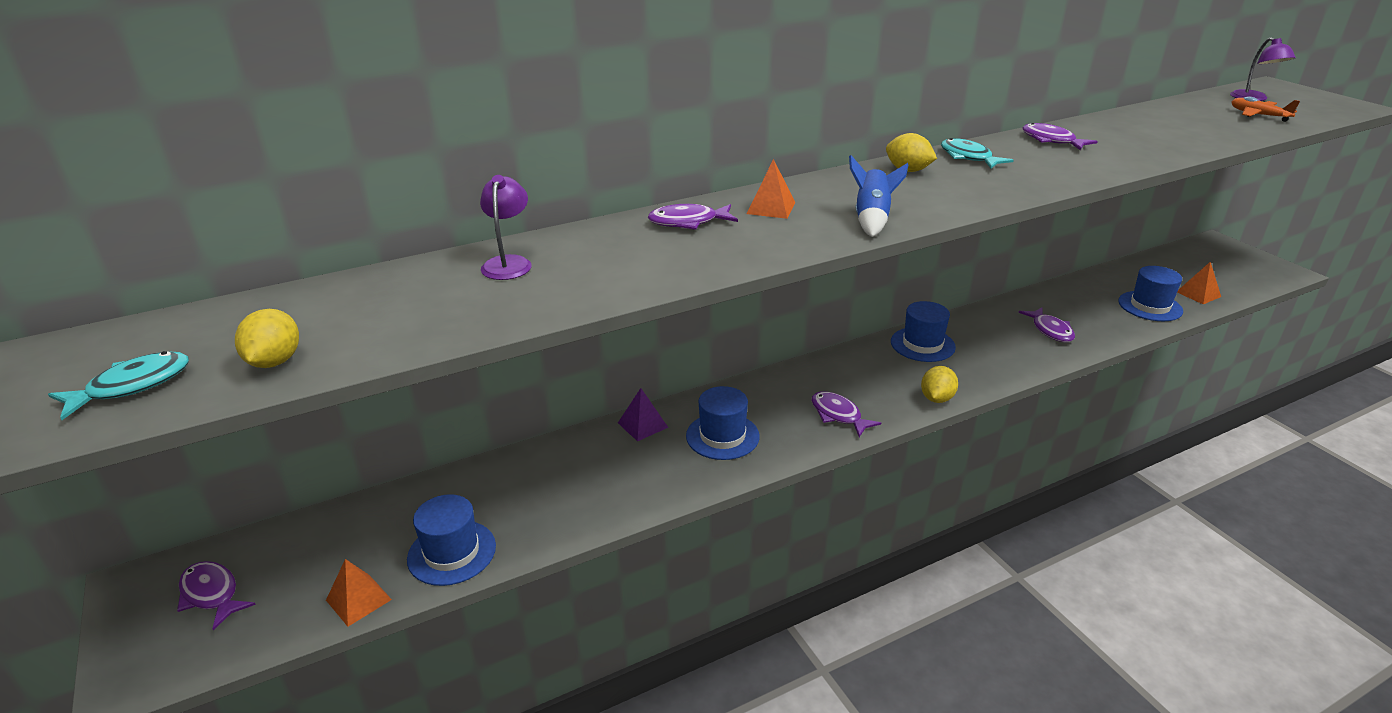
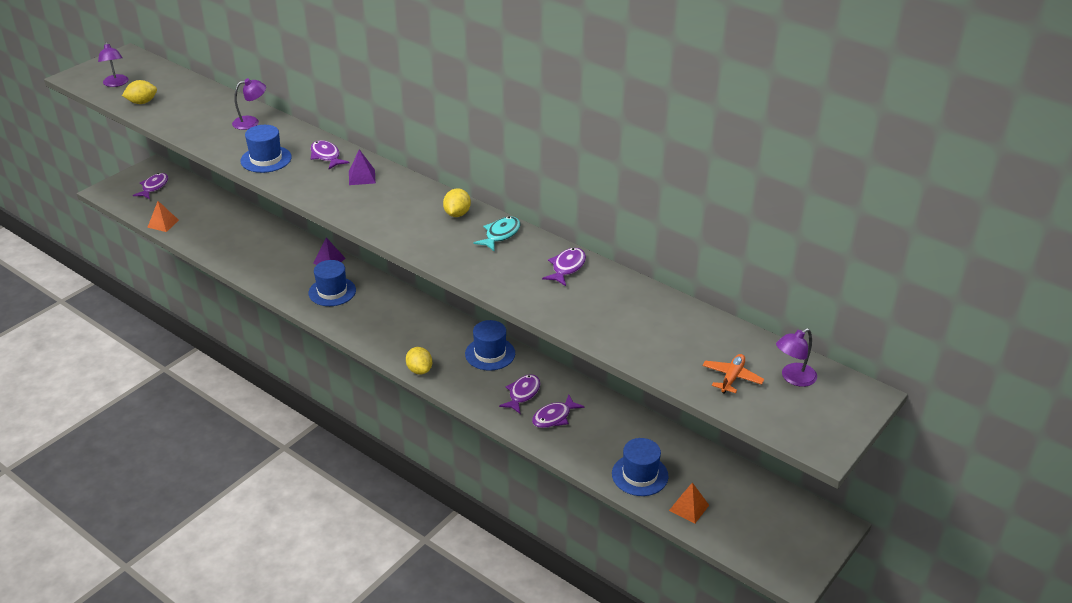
camera: 65 degrees right, 5 degrees up
(132, 386) = (116, 84): turquoise fish -> purple lamp
(452, 552) = (201, 236): blue hat -> blue hat (266, 159)
(771, 208) = (362, 177): orange pyramid -> purple pyramid
(838, 415) = (377, 331): purple fish -> purple fish (523, 394)
(872, 219) = (363, 212): blue rocket -> none
(936, 398) = (419, 370): yellow lemon -> yellow lemon turned 60 degrees clockwise

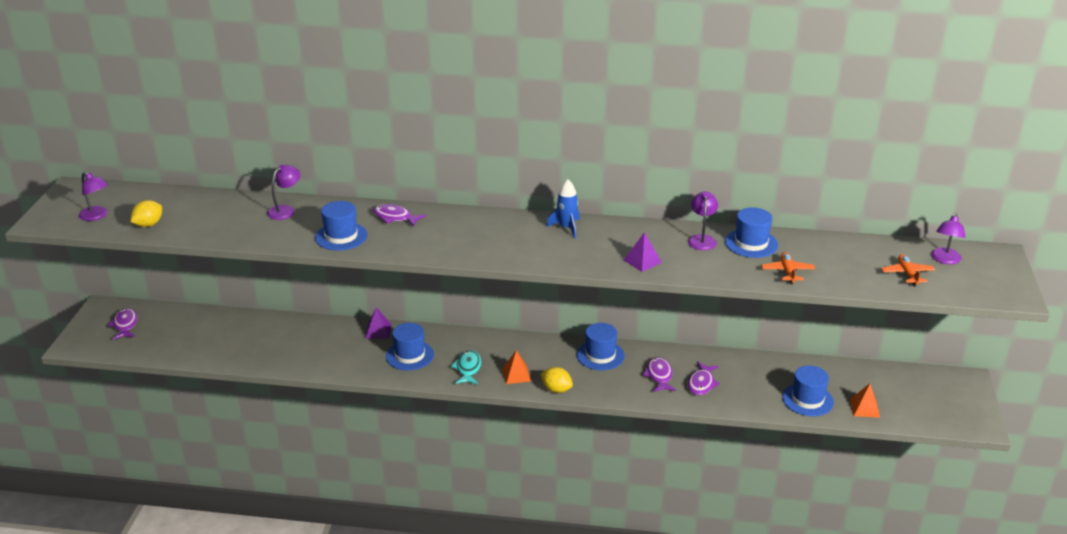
camera: 30 degrees left, 5 degrees down
(163, 223) = (173, 354): orange pyramid -> orange pyramid (516, 374)
(362, 177) = (449, 224): purple pyramid -> purple pyramid (642, 261)
(457, 214) = (566, 228): yellow lemon -> blue rocket
(500, 234) = (621, 232): turquoise fish -> turquoise fish (468, 368)
(567, 267) = (702, 239): purple fish -> purple lamp
(610, 288) = (751, 243): none -> blue hat
(610, 330) = (787, 272): none -> orange plane

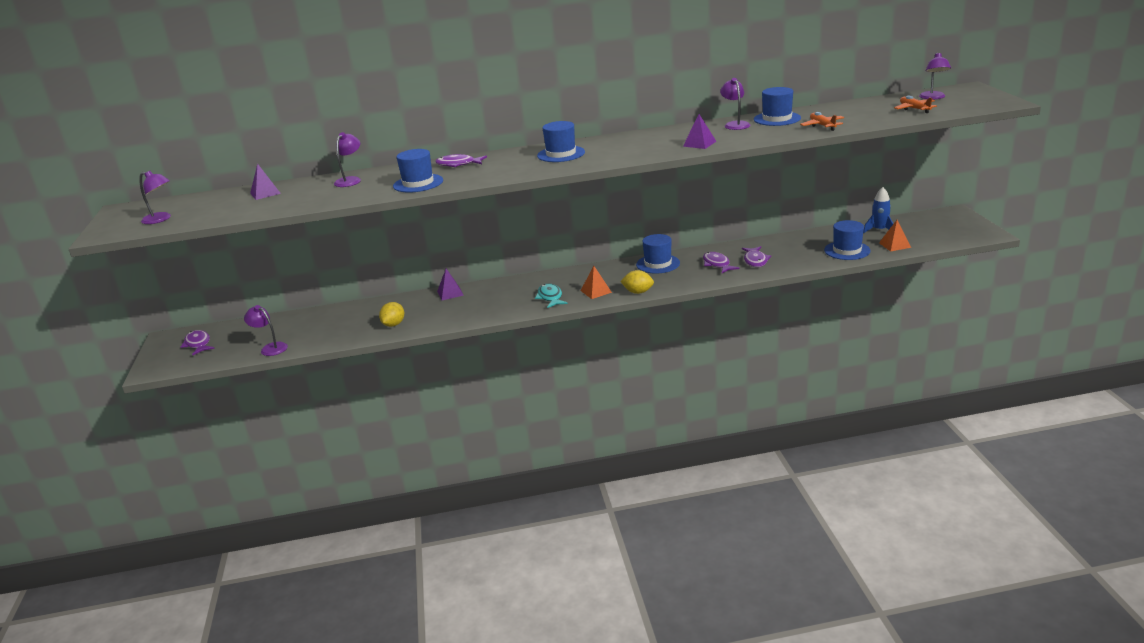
camera: 15 degrees left, 5 degrees down
(148, 224) = (220, 213): yellow lemon -> yellow lemon (393, 324)
(183, 351) = (270, 348): none -> purple lamp
(202, 205) = (265, 193): none -> purple pyramid
(409, 355) = (491, 301): blue hat -> blue hat (561, 154)
(566, 228) = (616, 140): blue rocket -> blue rocket (879, 230)

